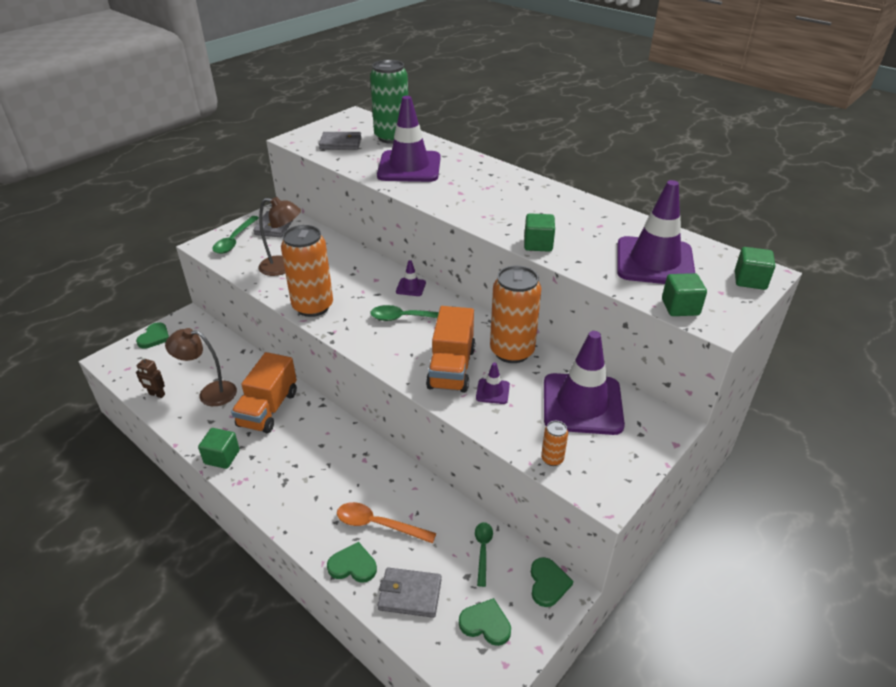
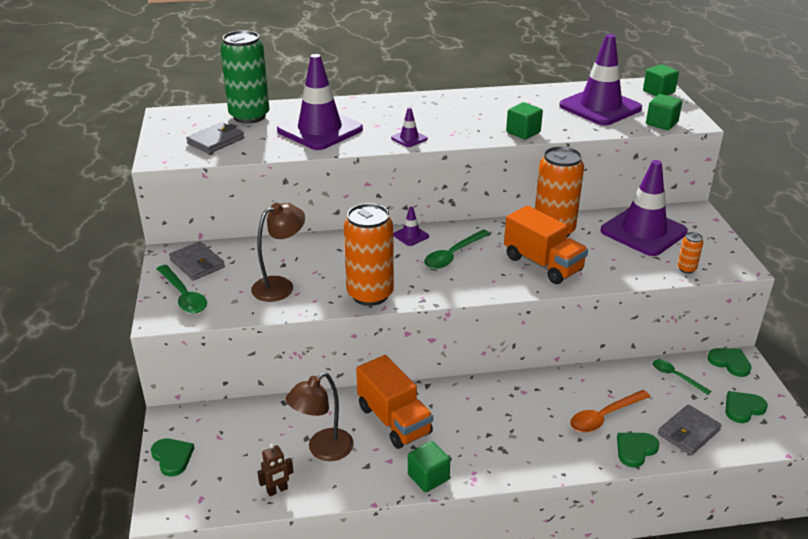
camera: 50 degrees left, 5 degrees down
(492, 391) = (590, 259): purple traffic cone -> purple traffic cone (409, 138)

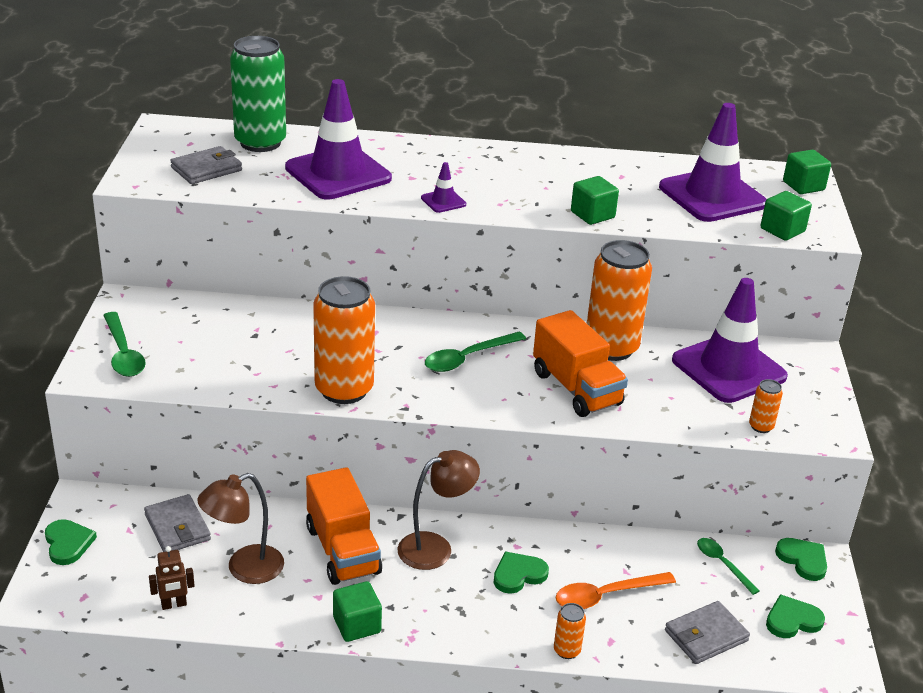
camera: 10 degrees right, 0 degrees up
(197, 264) = (153, 317): grey wallet -> grey wallet (177, 527)
(280, 285) = (241, 360): brown lamp -> brown lamp (435, 547)
(411, 236) = (426, 325): purple traffic cone -> none
(594, 464) = (567, 650): none -> orange can
(635, 450) = (627, 643): green heart -> green heart (518, 574)

